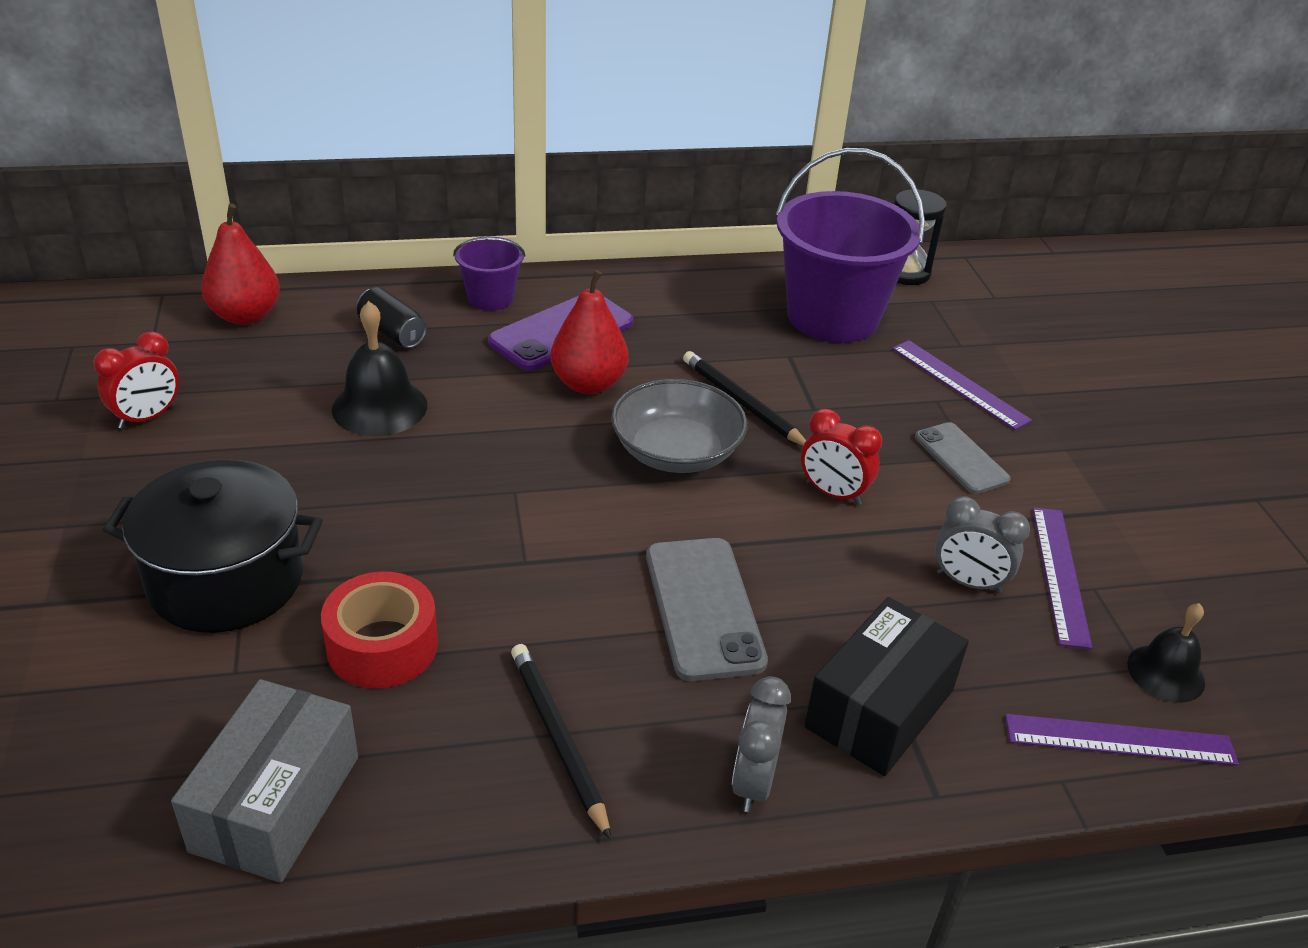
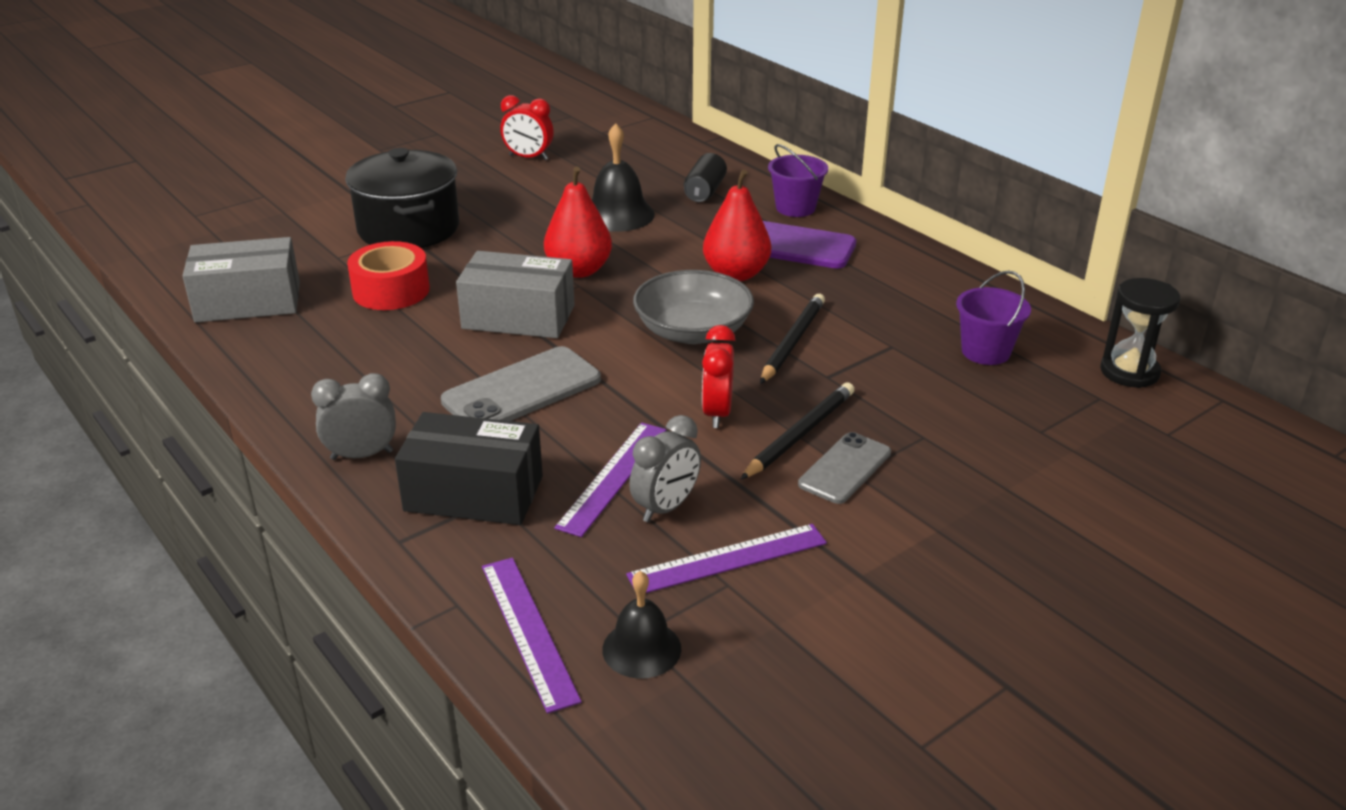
camera: 65 degrees right, 5 degrees down
(245, 315) = (663, 145): red pear -> red pear (579, 270)
(545, 559) = (518, 317): none -> grey box
(558, 738) = (353, 371): black pencil -> black pencil (800, 434)
(832, 317) = (985, 352): purple bucket -> purple bucket, size x0.49
(959, 384) = (969, 443): purple ruler -> purple ruler (613, 477)
(968, 582) = (666, 507): grey clock -> grey clock turned 135 degrees counterclockwise

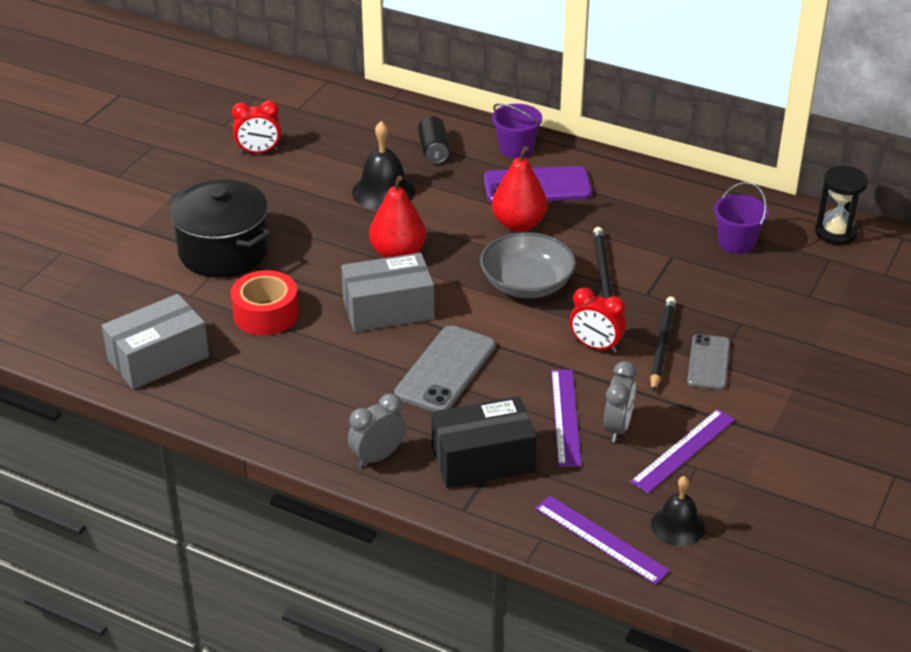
camera: 25 degrees left, 5 degrees up
(717, 413) = (595, 346): red clock -> red clock turned 45 degrees counterclockwise

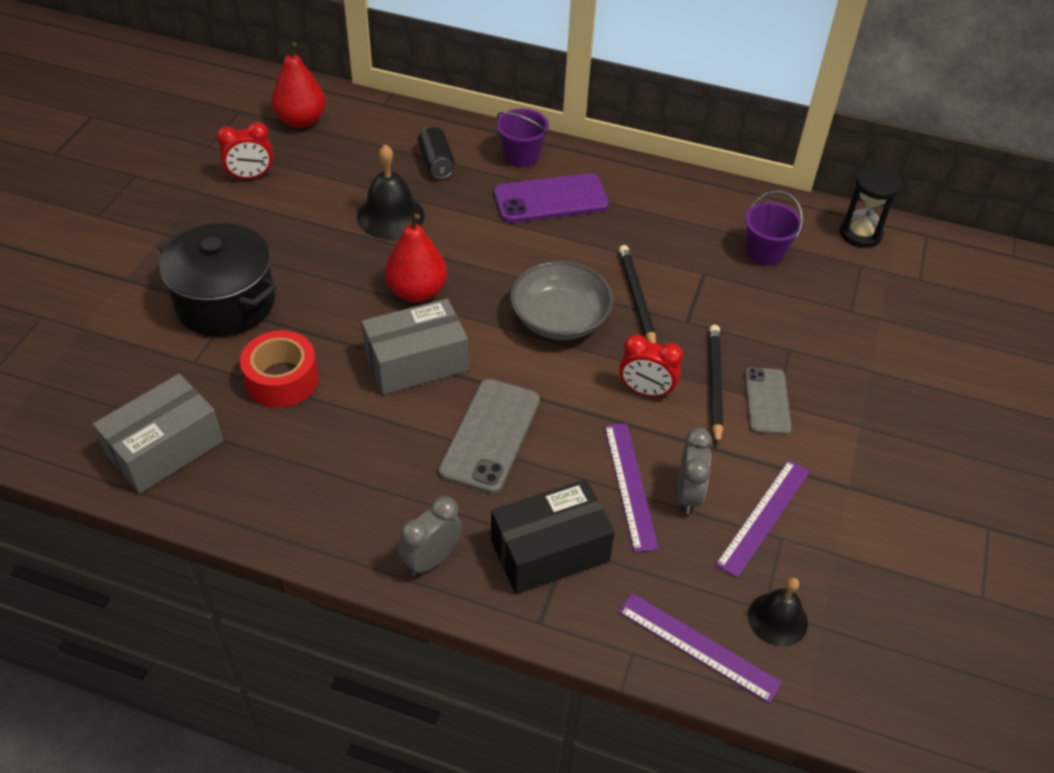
camera: 10 degrees left, 10 degrees up
(519, 224) = (539, 246): red pear -> red pear (301, 120)

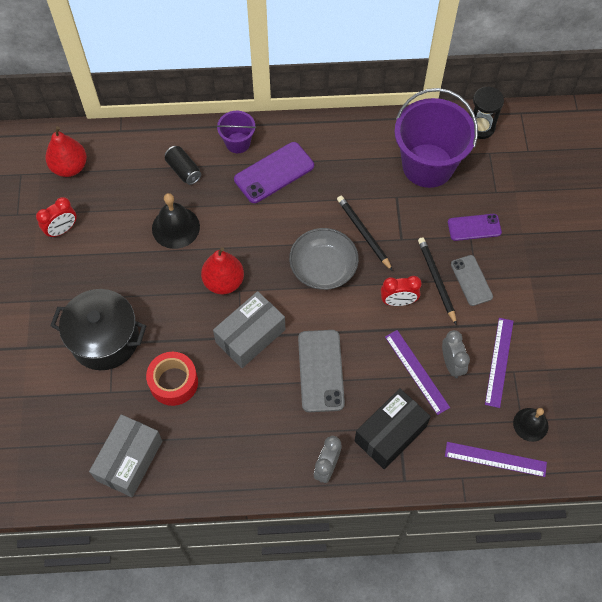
camera: 20 degrees left, 15 degrees up
(765, 252) = (428, 165): purple bucket -> purple bucket, size x2.04
(800, 341) = (474, 227): none -> purple phone

